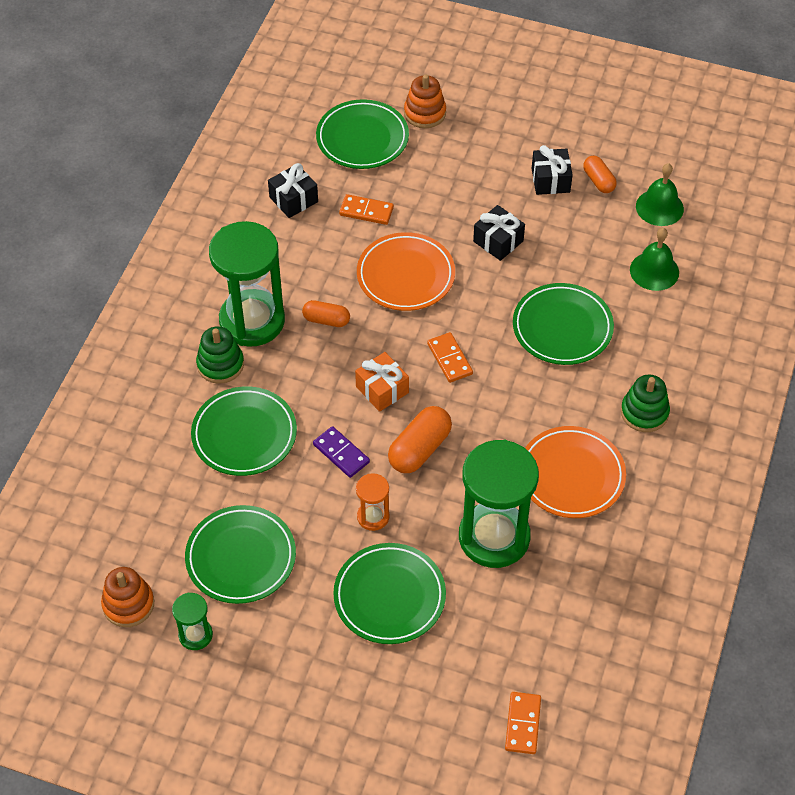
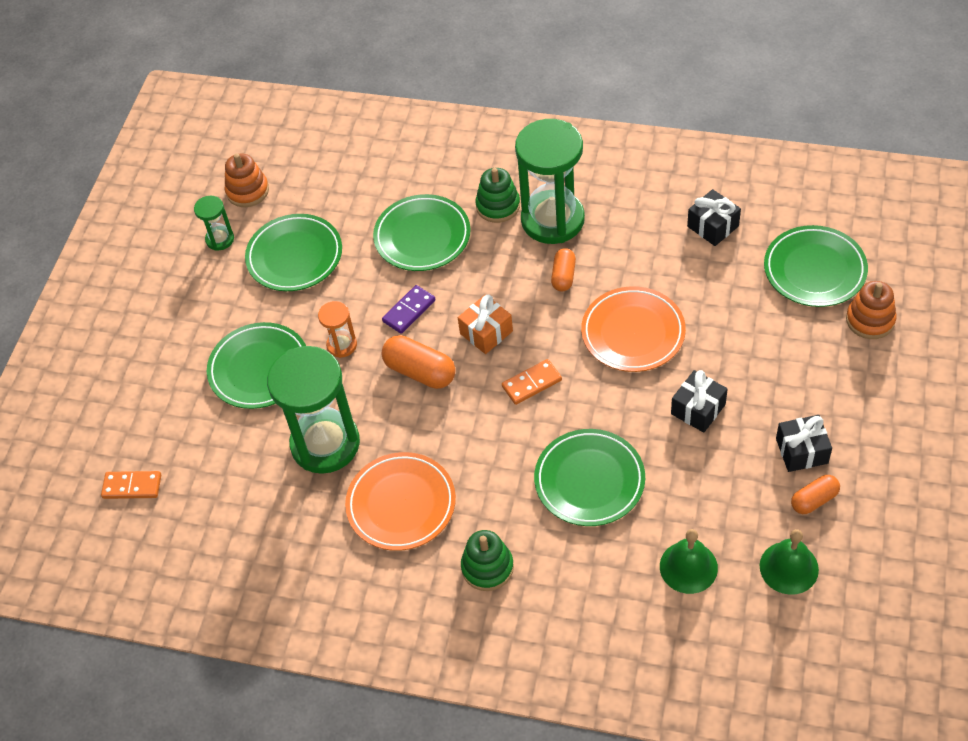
camera: 90 degrees right, 0 degrees up
(366, 211) = (712, 288): orange domino -> none

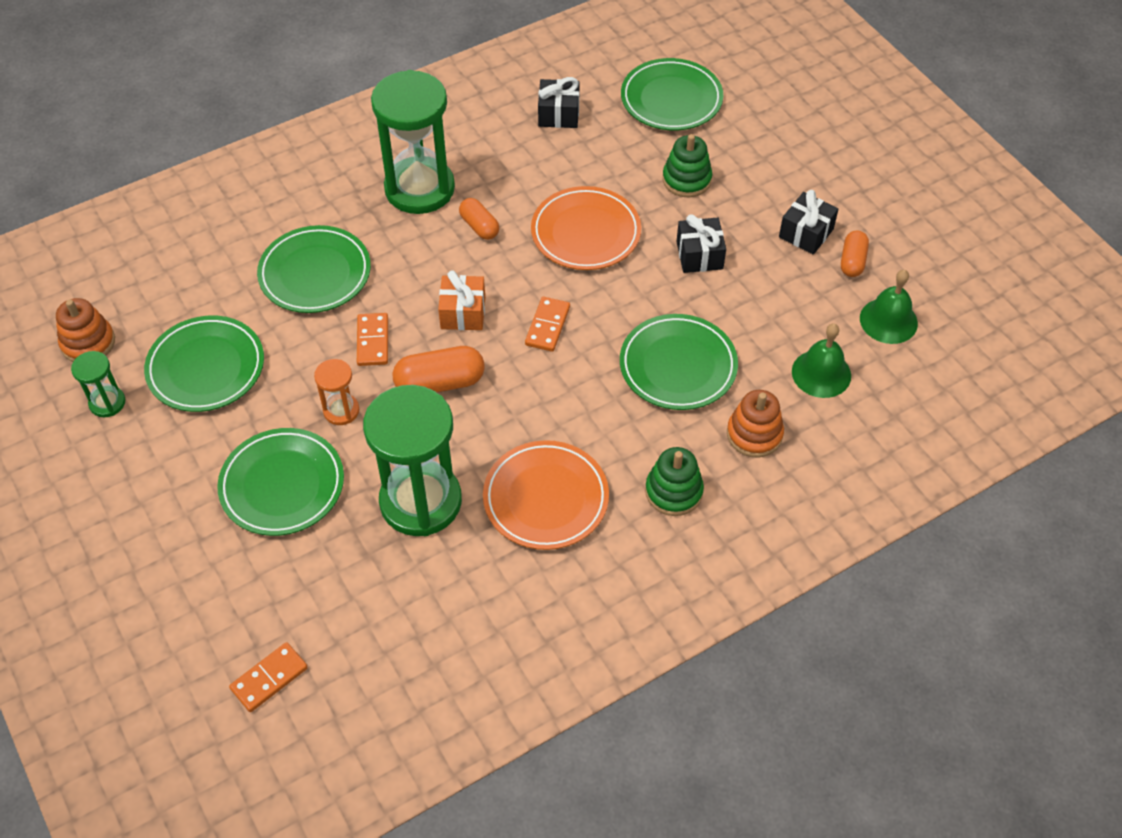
camera: 50 degrees left, 0 degrees up
(409, 311) = (372, 341): purple domino -> orange domino
(498, 206) = (357, 207): green stacking toy -> green stacking toy (686, 179)
(870, 320) = (750, 110): orange stacking toy -> orange stacking toy (754, 434)

